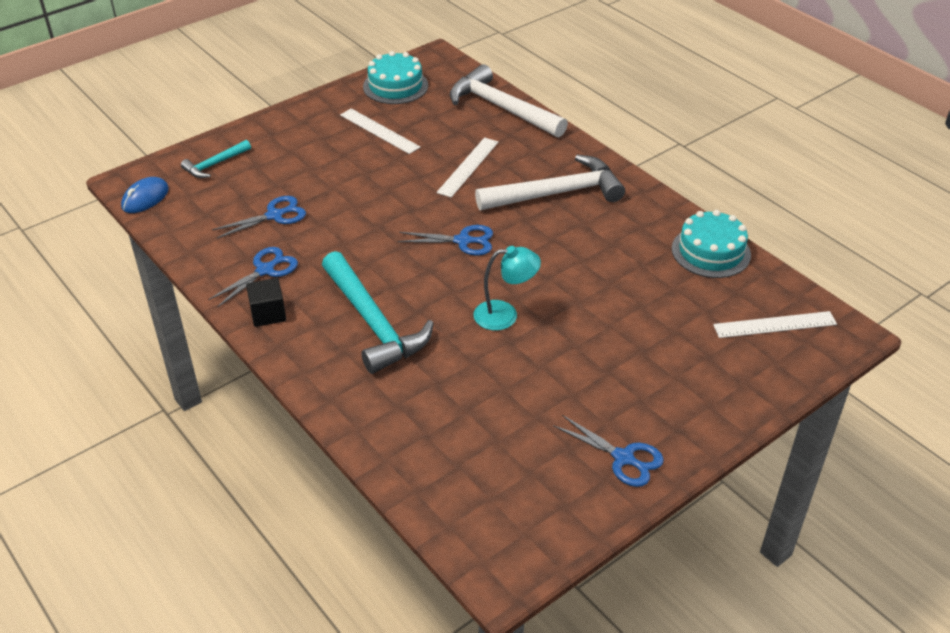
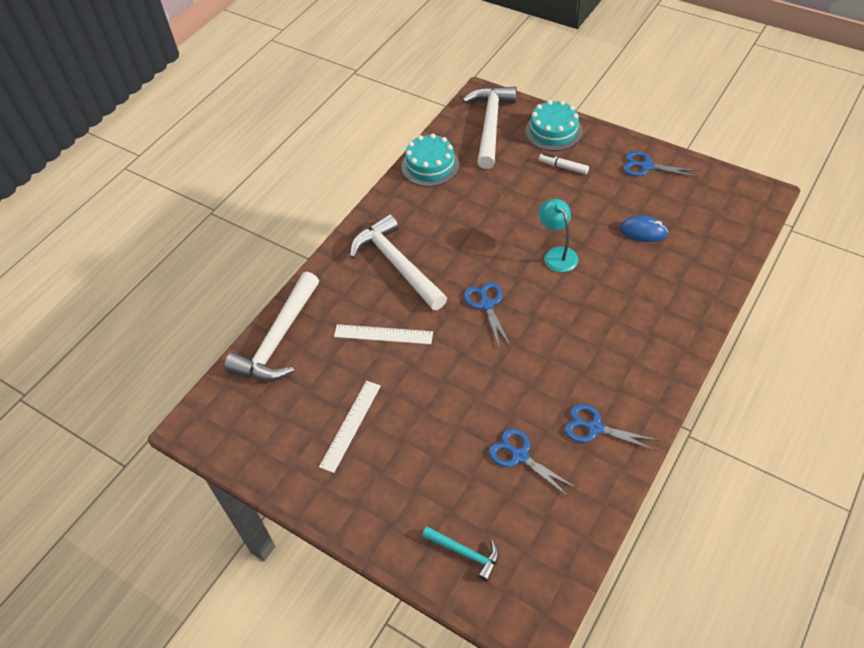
camera: 105 degrees left, 10 degrees up
(145, 198) = (550, 592): blue mouse -> blue mouse (643, 231)
(268, 314) = (642, 400): black cube -> none
(373, 323) = (611, 327): turquoise hammer -> none
(395, 86) = (262, 443): turquoise cake -> turquoise cake (553, 131)
(623, 458) = (646, 166): blue scissors -> blue scissors turned 90 degrees counterclockwise
(658, 369) = (563, 167): none -> white marker
(775, 325) = (490, 125): white ruler -> white hammer

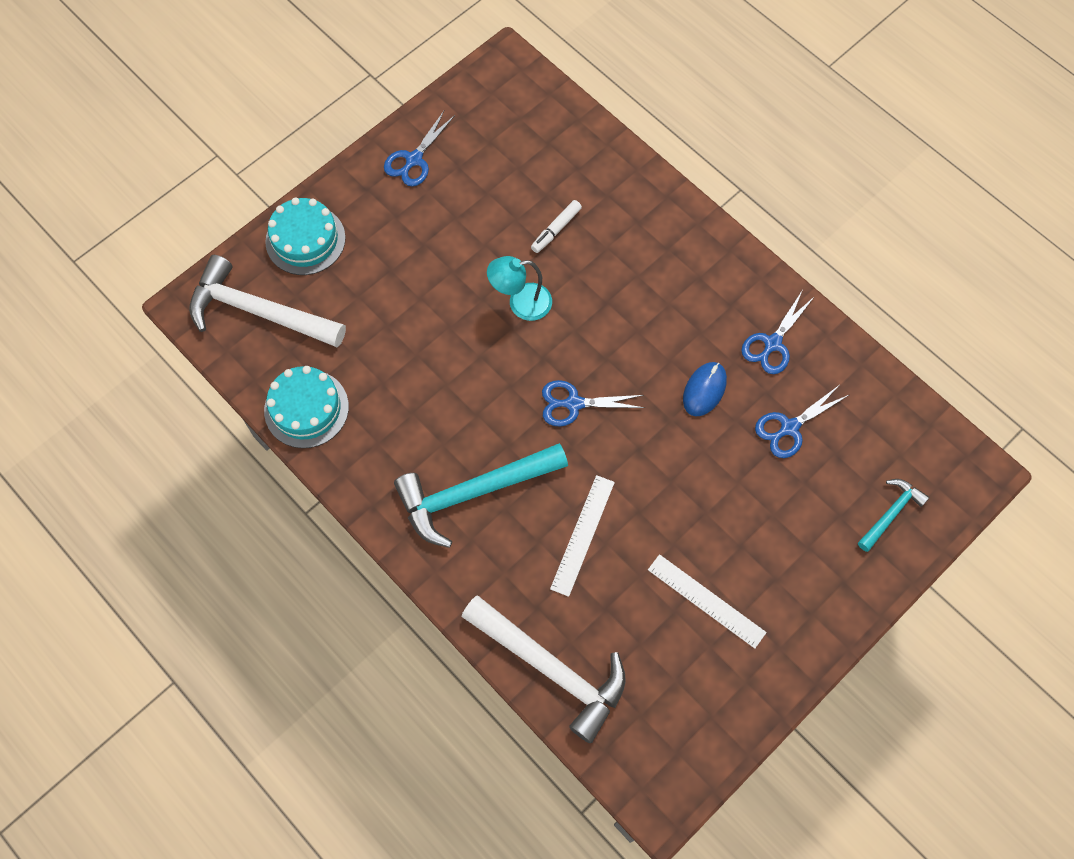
camera: 80 degrees left, 15 degrees up
(397, 264) = (473, 492): white hammer -> turquoise hammer
(563, 167) = (377, 250): white marker -> white marker (556, 229)
(643, 231) = (518, 201): blue mouse -> blue mouse (704, 390)

